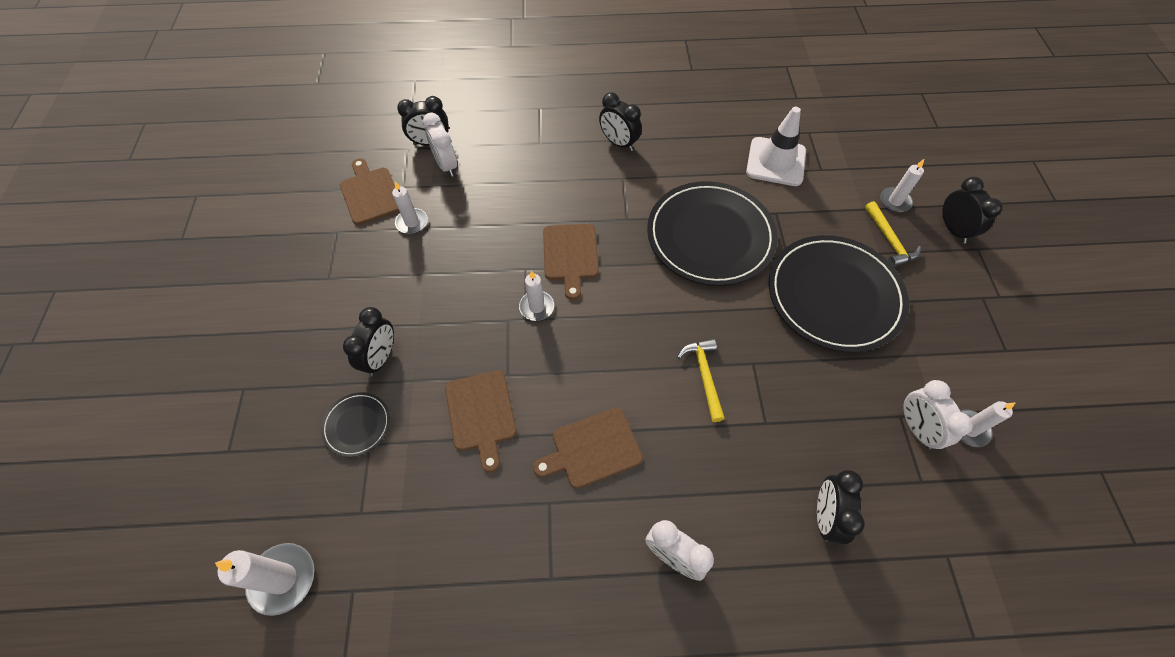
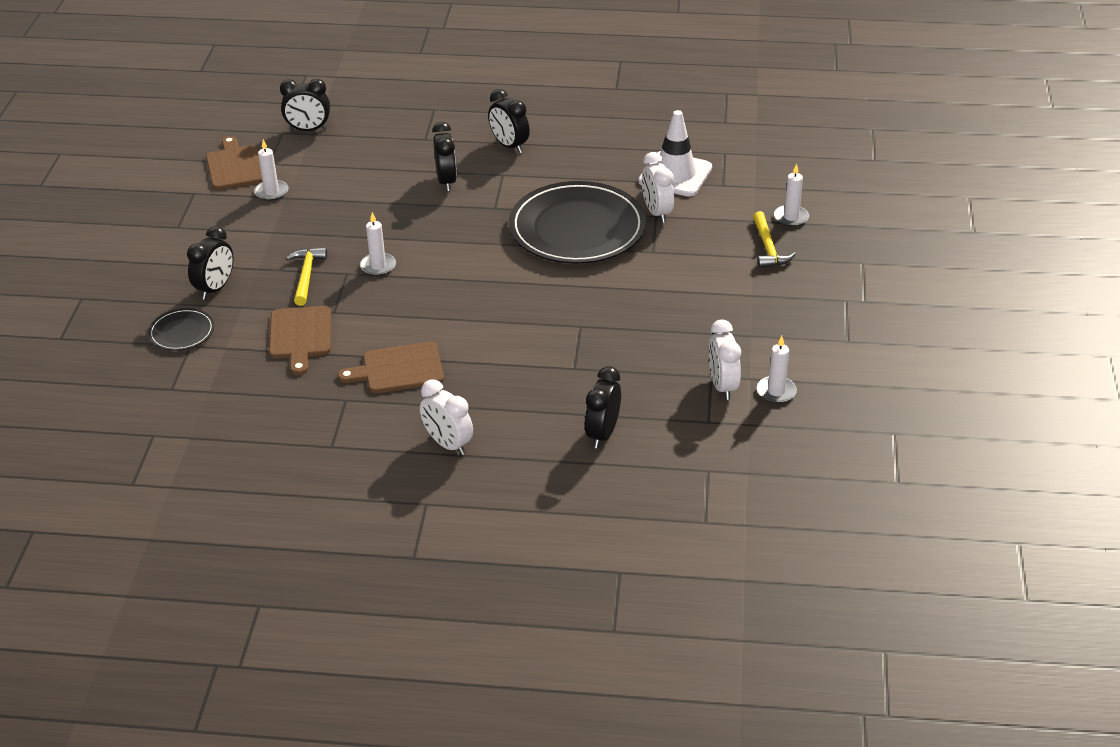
camera: 10 degrees right, 20 degrees down
(283, 579) = (94, 422): white candle -> none
(446, 165) = (319, 150): white clock -> white clock (656, 212)
(570, 255) = (425, 231): brown cutting board -> none
(704, 376) = (527, 330): yellow hammer -> yellow hammer (306, 275)
(834, 295) = (687, 284): black plate -> none
(953, 229) = (843, 245): black clock -> black clock (446, 181)

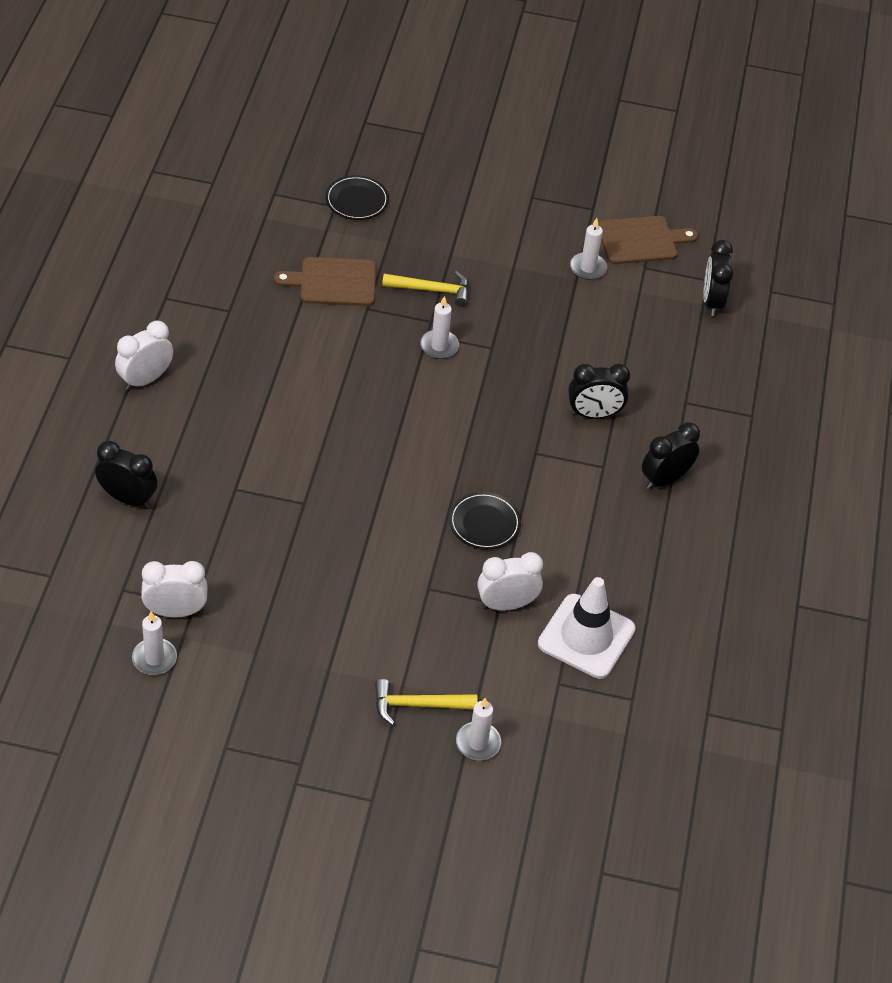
camera: 90 degrees right, 10 degrees up
(215, 288) = (422, 223): black clock -> none
(398, 369) = (265, 351): brown cutting board -> none
(577, 228) = (484, 523): black plate -> black plate, size x0.44

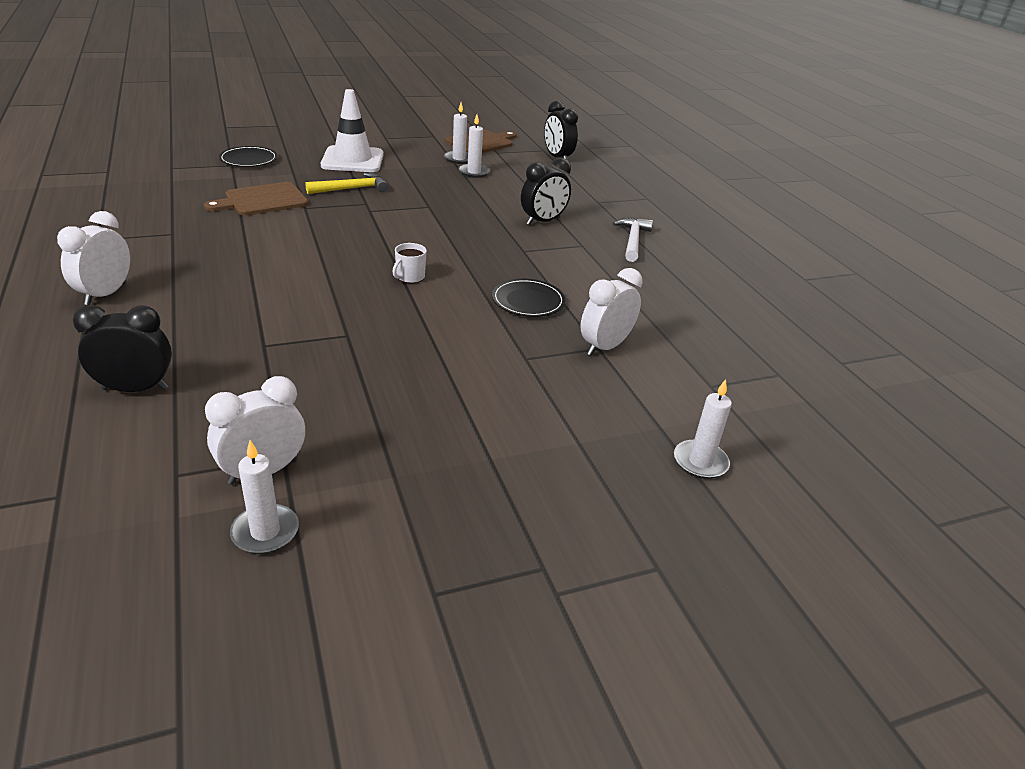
camera: 30 degrees left, 15 degrees down
(401, 450) = (410, 277): none -> white mug
(417, 705) = (610, 453): yellow hammer -> none
(439, 346) = (385, 214): white candle -> white candle (474, 172)
(586, 636) = (692, 346): white traffic cone -> white traffic cone (352, 160)
(665, 479) = (632, 240): black clock -> white hammer

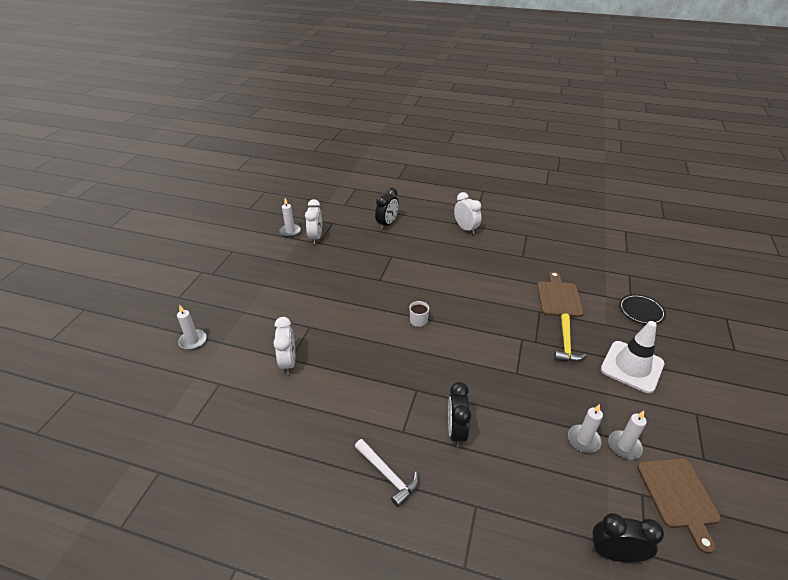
camera: 130 degrees right, 5 degrees up
(528, 301) = (356, 356): black plate -> none

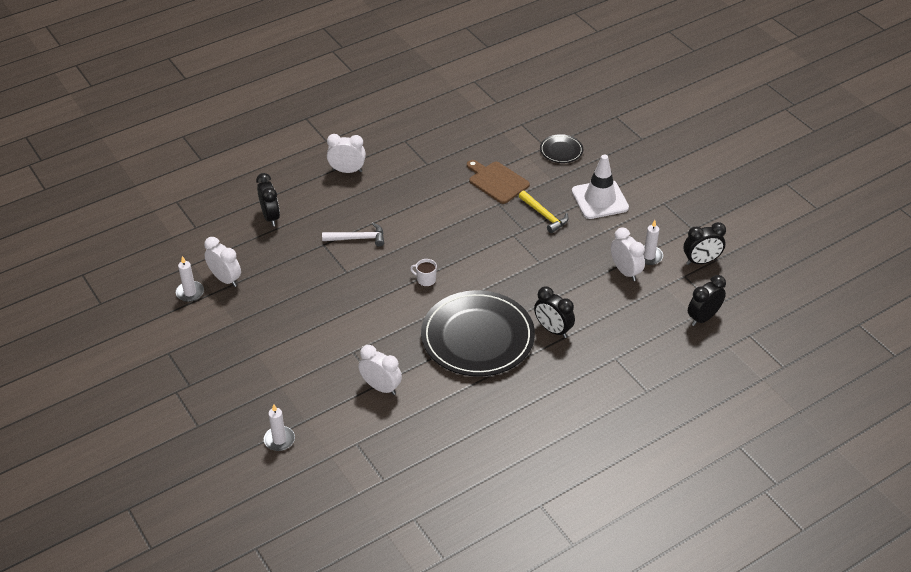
camera: 50 degrees left, 5 degrees up
(388, 475) = (549, 388): white hammer -> white hammer (358, 238)
(394, 386) = (477, 337): none -> black plate
(583, 440) = (625, 271): white candle -> white clock
(678, 496) = (701, 261): brown cutting board -> black clock

